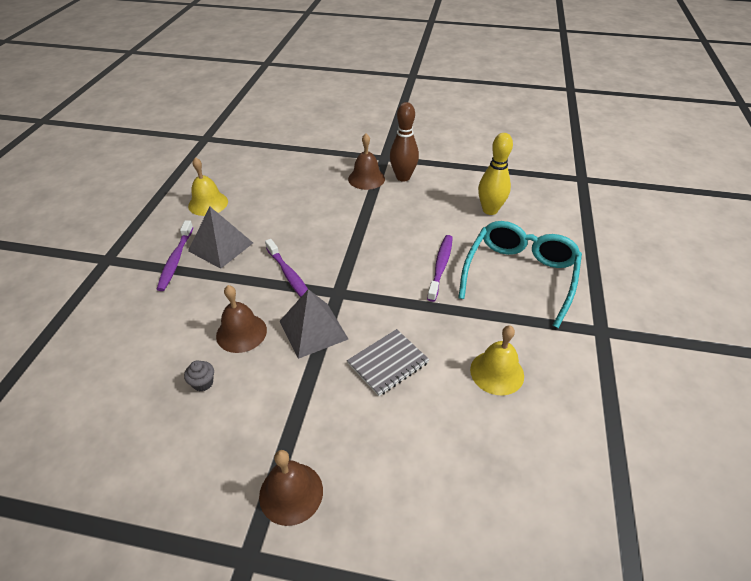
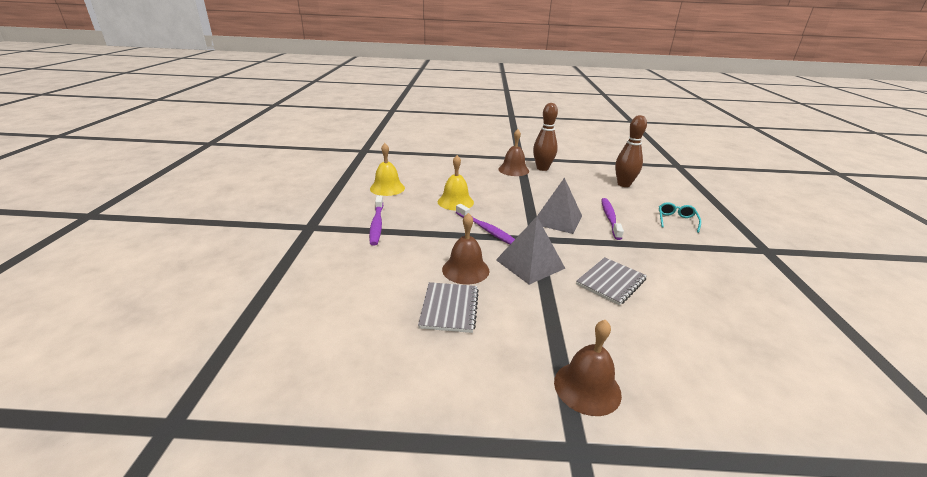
camera: 10 degrees left, 15 degrees down
(203, 383) = (449, 308): grey cupcake -> grey notebook
(220, 247) = (413, 214): grey pyramid -> grey pyramid (557, 219)
(490, 210) = (623, 184): yellow bowling pin -> brown bowling pin
(497, 372) = (706, 282): yellow bell -> yellow bell (455, 202)
(520, 275) = (676, 220): turquoise glasses -> turquoise glasses, size x0.43

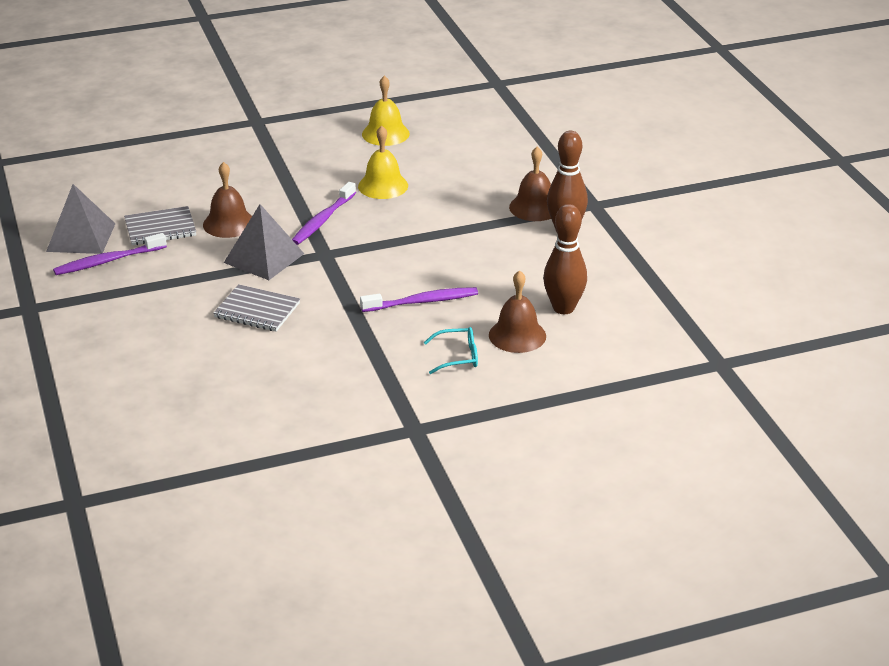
camera: 70 degrees right, 5 degrees up
(377, 224) = (288, 153): purple toothbrush -> purple toothbrush (108, 261)
(557, 219) = (387, 262): grey pyramid -> grey pyramid (81, 237)
(587, 387) = (91, 307): brown bell -> brown bell (517, 335)

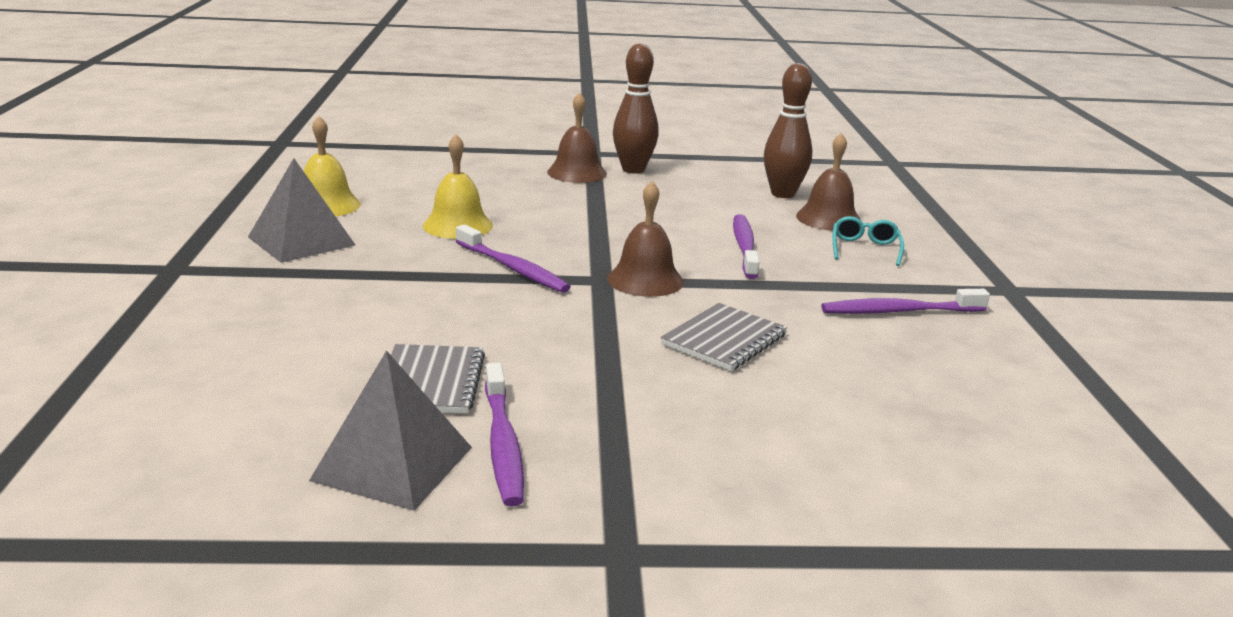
camera: 75 degrees left, 10 degrees down
(229, 223) = (465, 327): brown bell -> brown bell (645, 280)
(264, 258) = (584, 317): grey pyramid -> grey pyramid (301, 241)
(341, 377) = (899, 311): none -> purple toothbrush

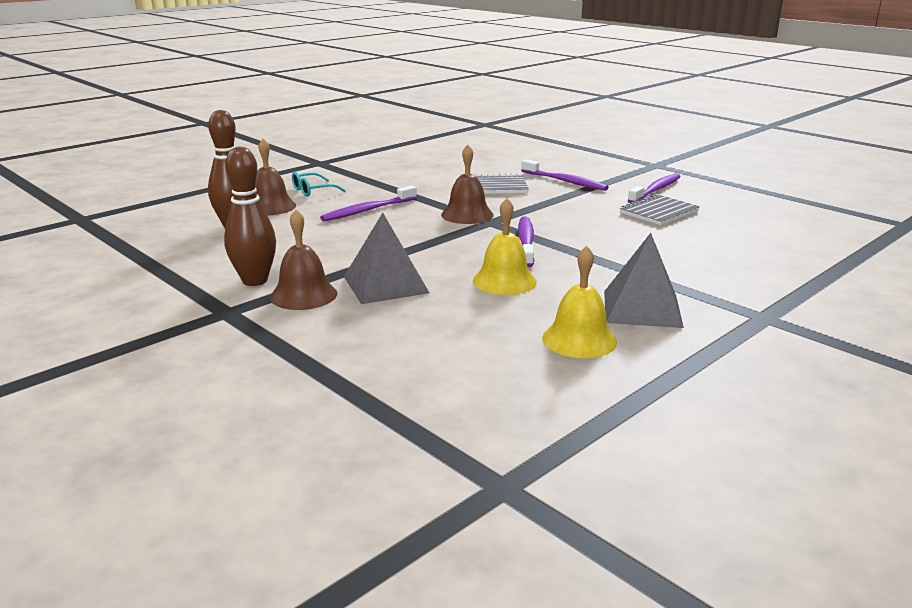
camera: 130 degrees left, 0 degrees up
(392, 463) = (707, 197): grey pyramid -> grey pyramid (386, 284)
(899, 311) = (392, 172): purple toothbrush -> purple toothbrush (565, 181)

